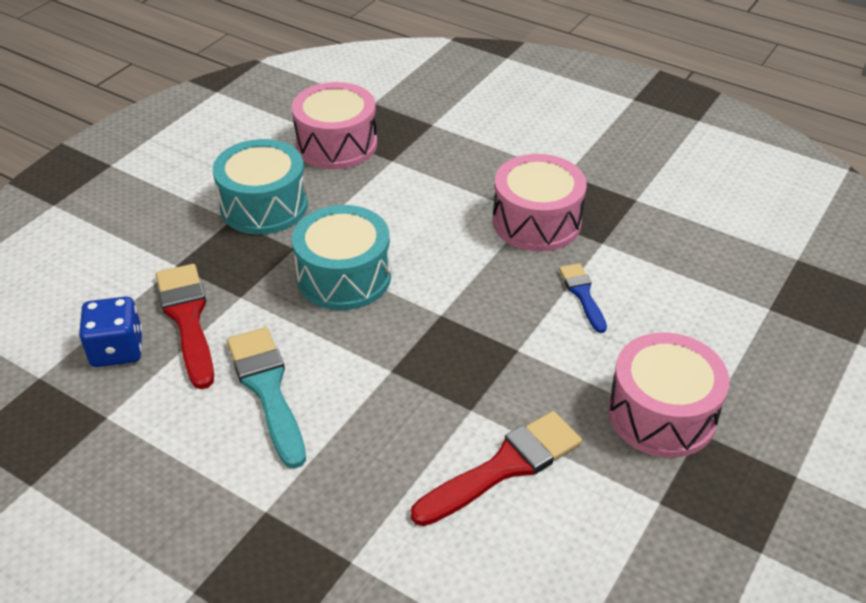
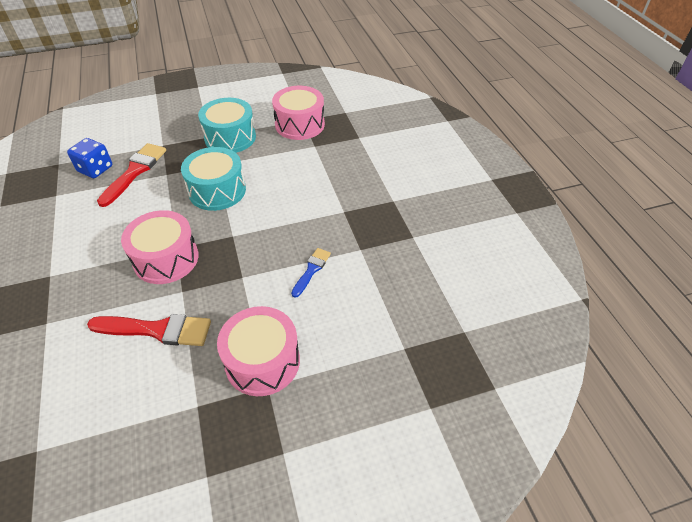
camera: 40 degrees right, 5 degrees up
(267, 389) = (120, 223): turquoise brush -> none
(536, 222) = (341, 217): pink drum -> pink drum (166, 259)

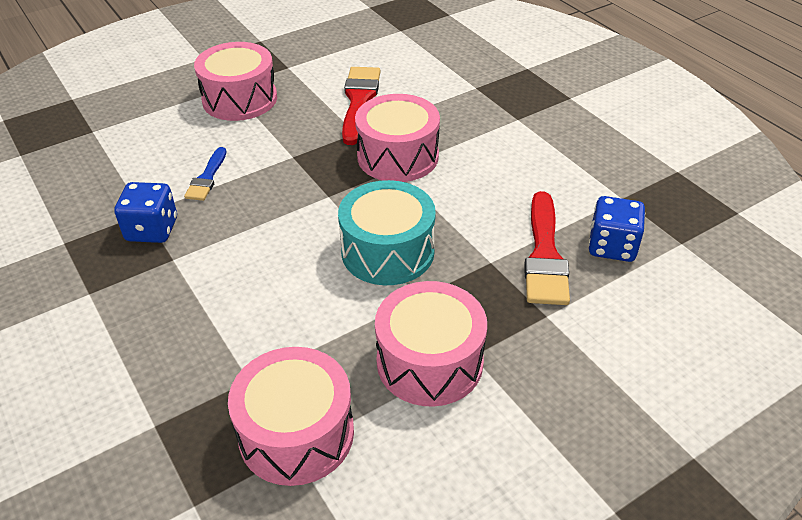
camera: 165 degrees right, 5 degrees down
(157, 330) = (359, 101): red brush -> red brush turned 105 degrees clockwise
(230, 137) = (429, 362): turquoise drum -> pink drum
(355, 234) = (152, 230): none -> blue dice

